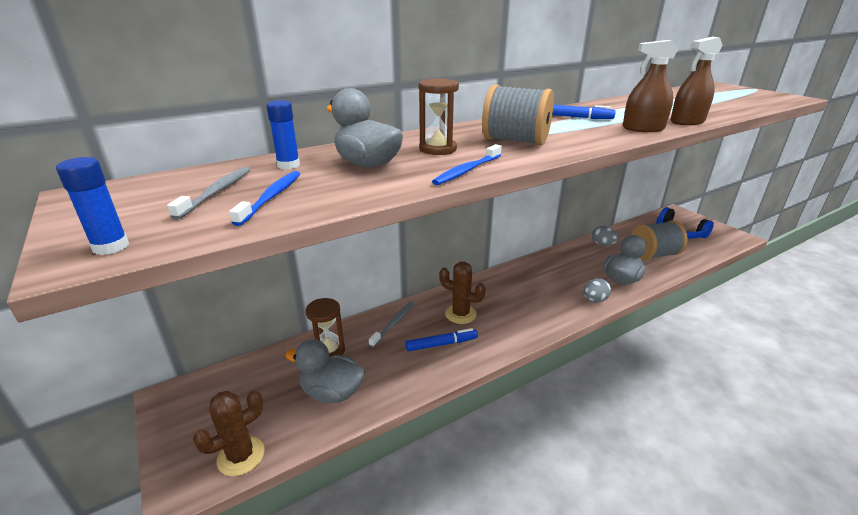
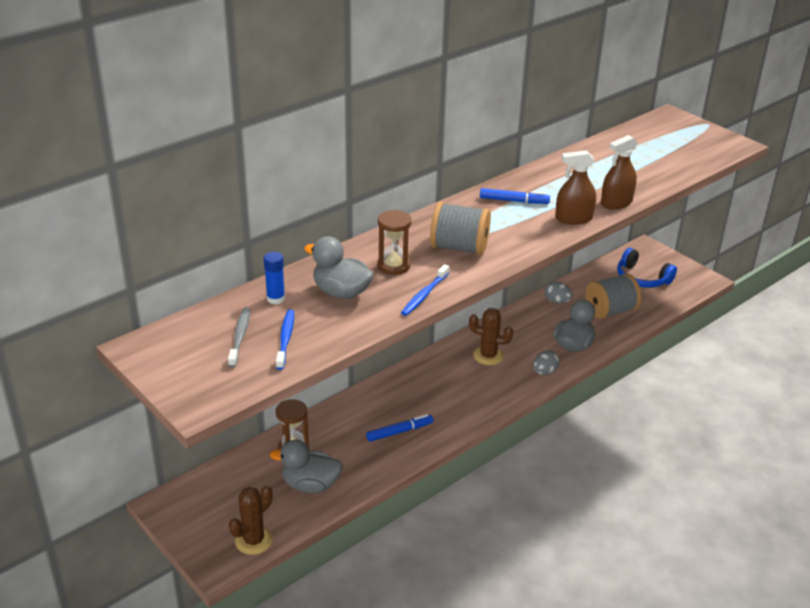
camera: 10 degrees left, 5 degrees up
(111, 247) = (209, 395): blue glue stick -> none
(393, 324) = (348, 415): grey toothbrush -> none
(460, 314) = (412, 399): brown cactus -> brown cactus (488, 356)

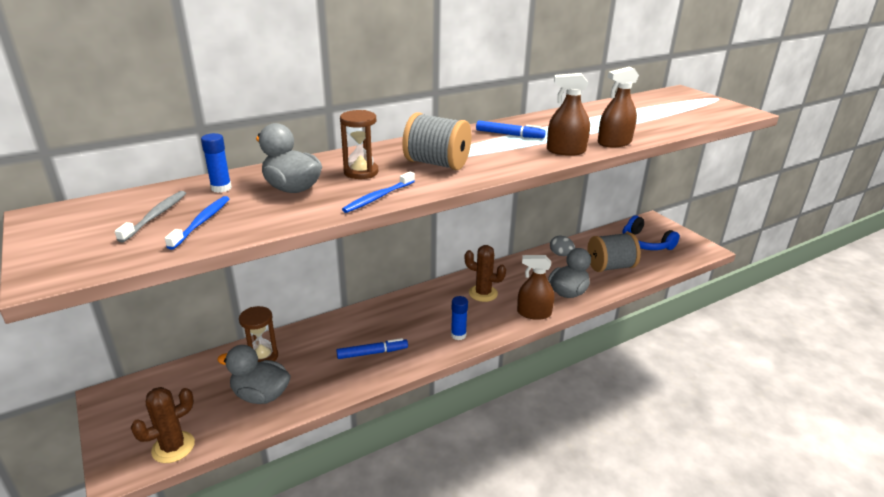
camera: 10 degrees right, 5 degrees down
(477, 404) = (458, 335): none -> blue glue stick
(544, 372) = (534, 313): grey egg -> brown spray bottle

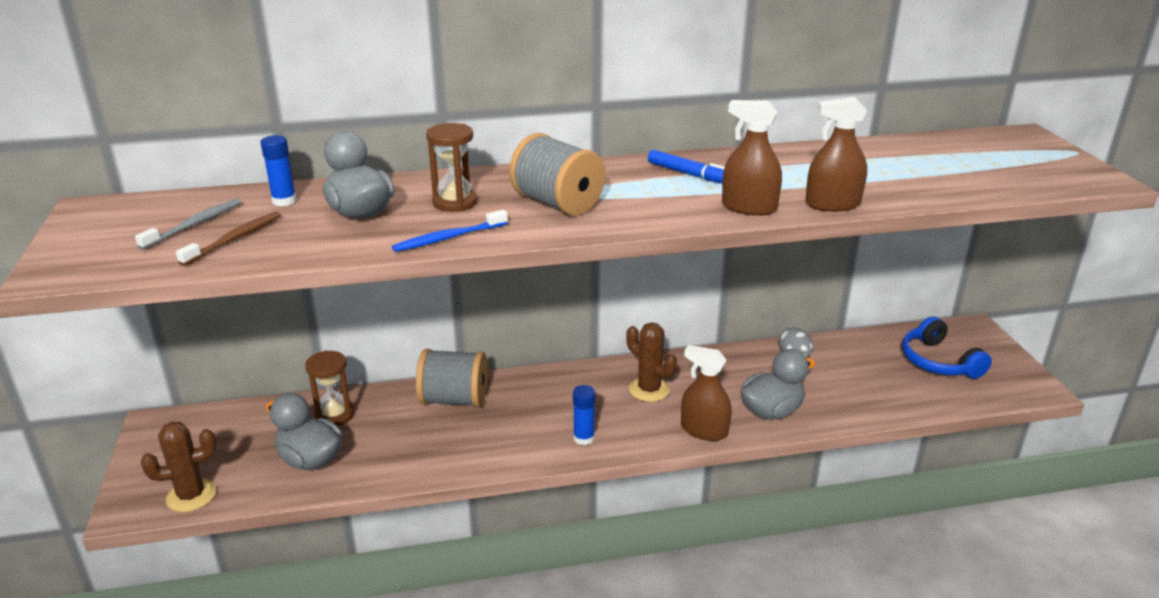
camera: 20 degrees right, 0 degrees up
(201, 222) = (234, 239): blue toothbrush -> brown toothbrush
(372, 353) = (463, 438): blue marker -> none
(610, 267) = (859, 387): grey spool -> grey spool (454, 400)

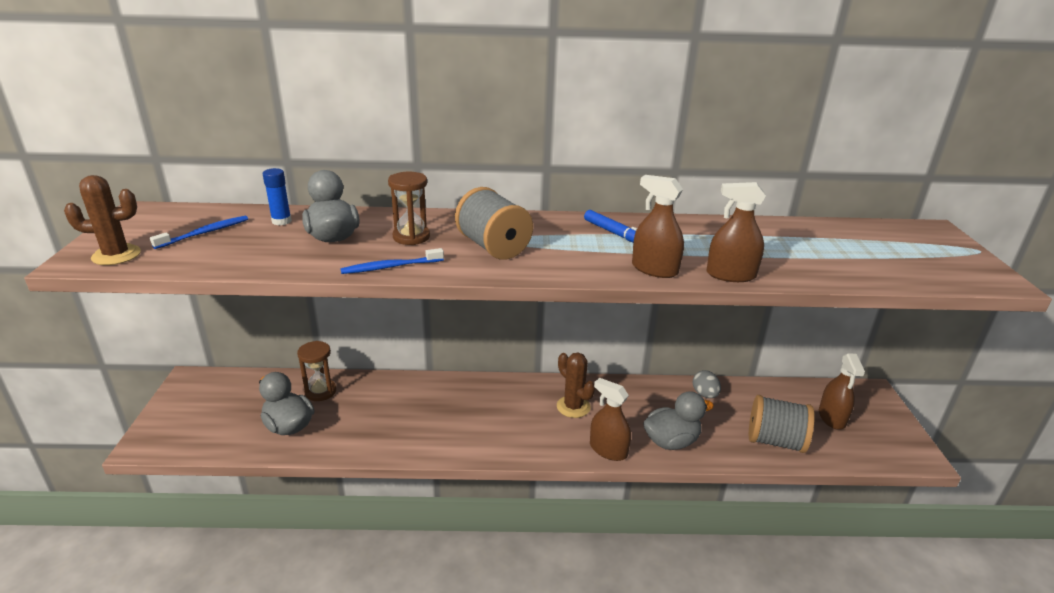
camera: 10 degrees right, 0 degrees up
(191, 496) = (191, 442): brown cactus -> brown cactus (116, 255)
(194, 225) = (204, 233): grey toothbrush -> blue toothbrush
(234, 239) = (226, 248): brown toothbrush -> none
(454, 400) = (415, 392): grey spool -> grey spool (775, 441)
(583, 438) = (506, 441): blue glue stick -> none
(938, 361) = (832, 417): blue headphones -> brown spray bottle

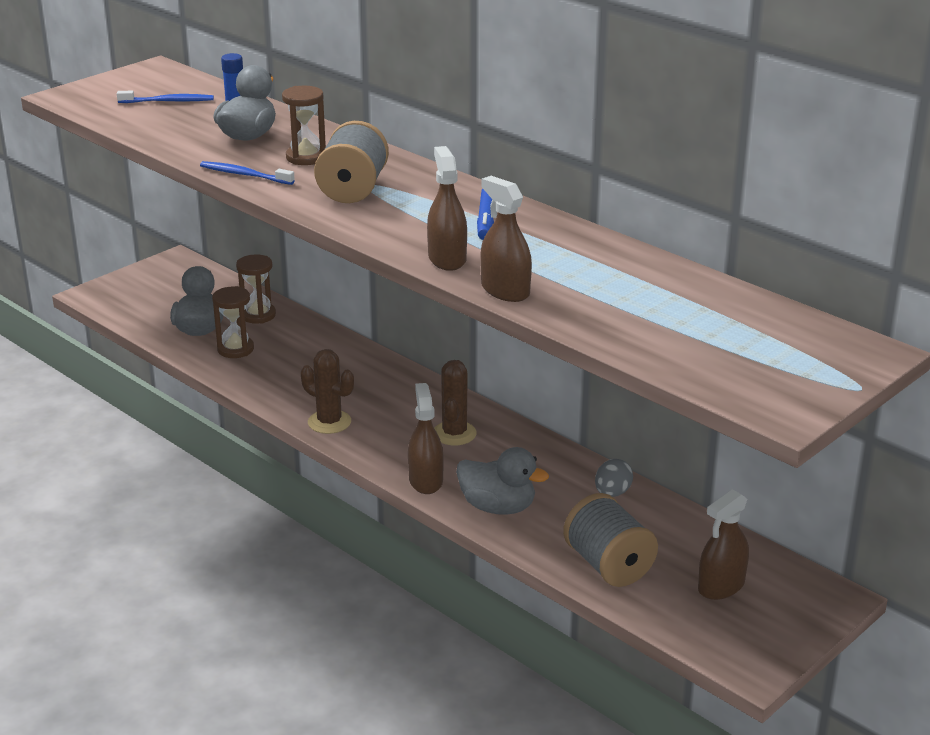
camera: 45 degrees right, 0 degrees up
(116, 255) = (89, 99): brown cactus -> brown cactus (329, 422)
(340, 427) = (235, 349): none -> brown hourglass

